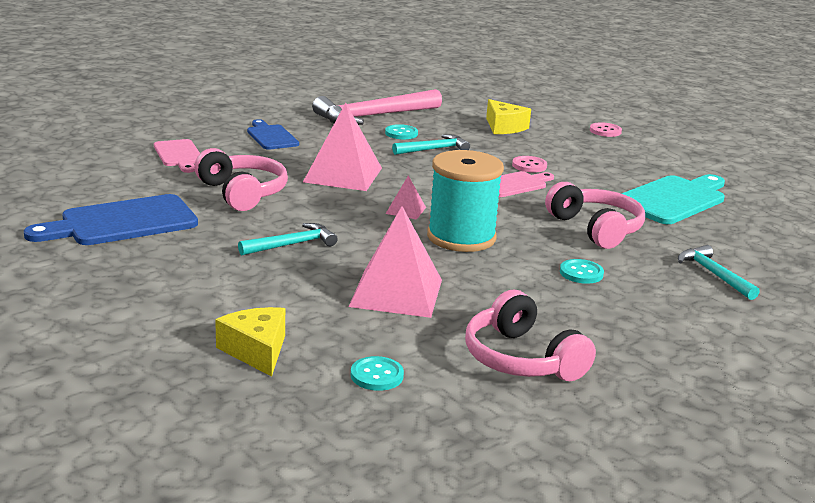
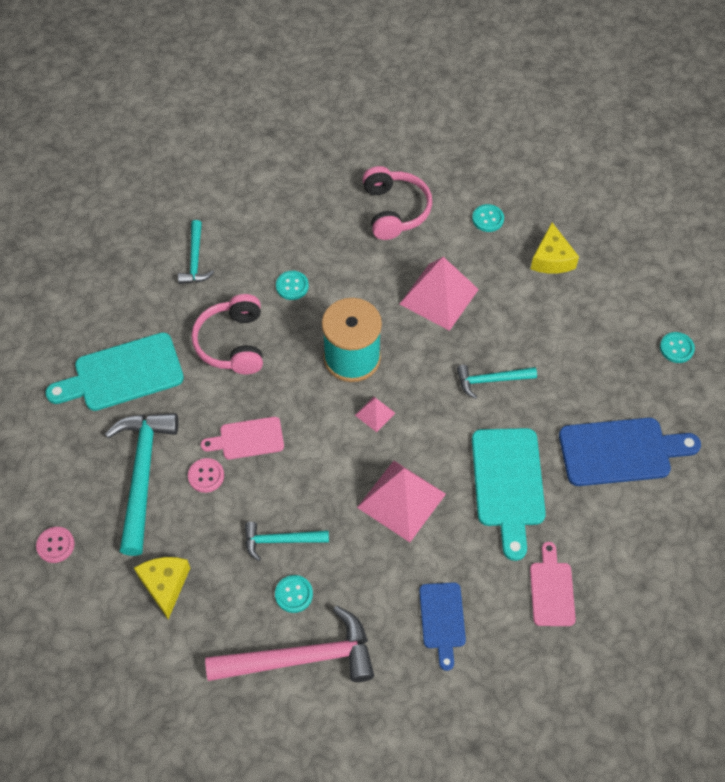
camera: 155 degrees left, 35 degrees up
(51, 299) = (676, 348): none -> turquoise button
(242, 193) = (508, 483): pink headphones -> turquoise cutting board
(582, 160) = (142, 475): none -> turquoise hammer

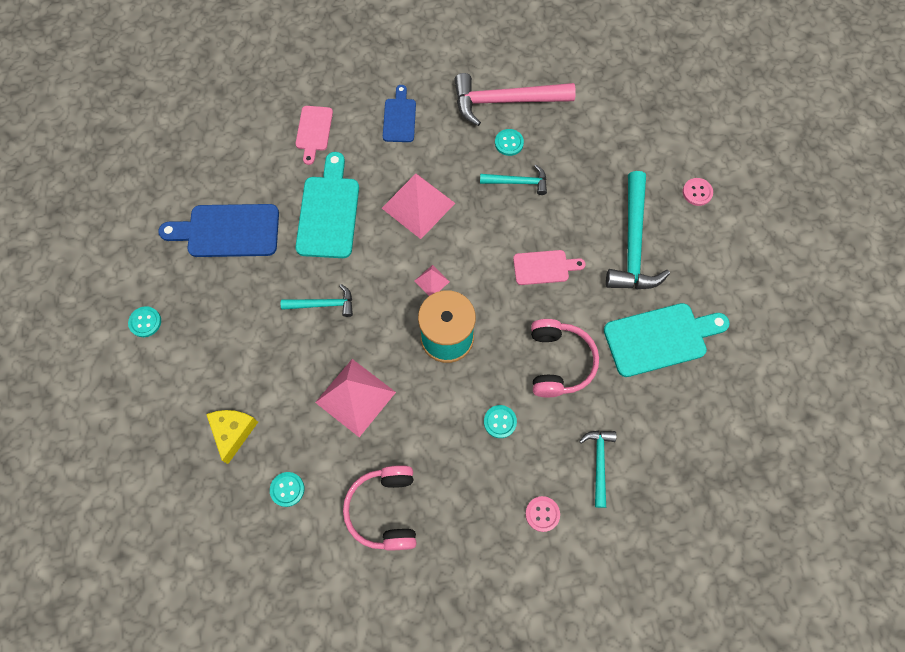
camera: 175 degrees left, 10 degrees up
(165, 585) = (607, 157): yellow cheese -> none
(206, 476) = (579, 238): pink button -> pink button (542, 514)

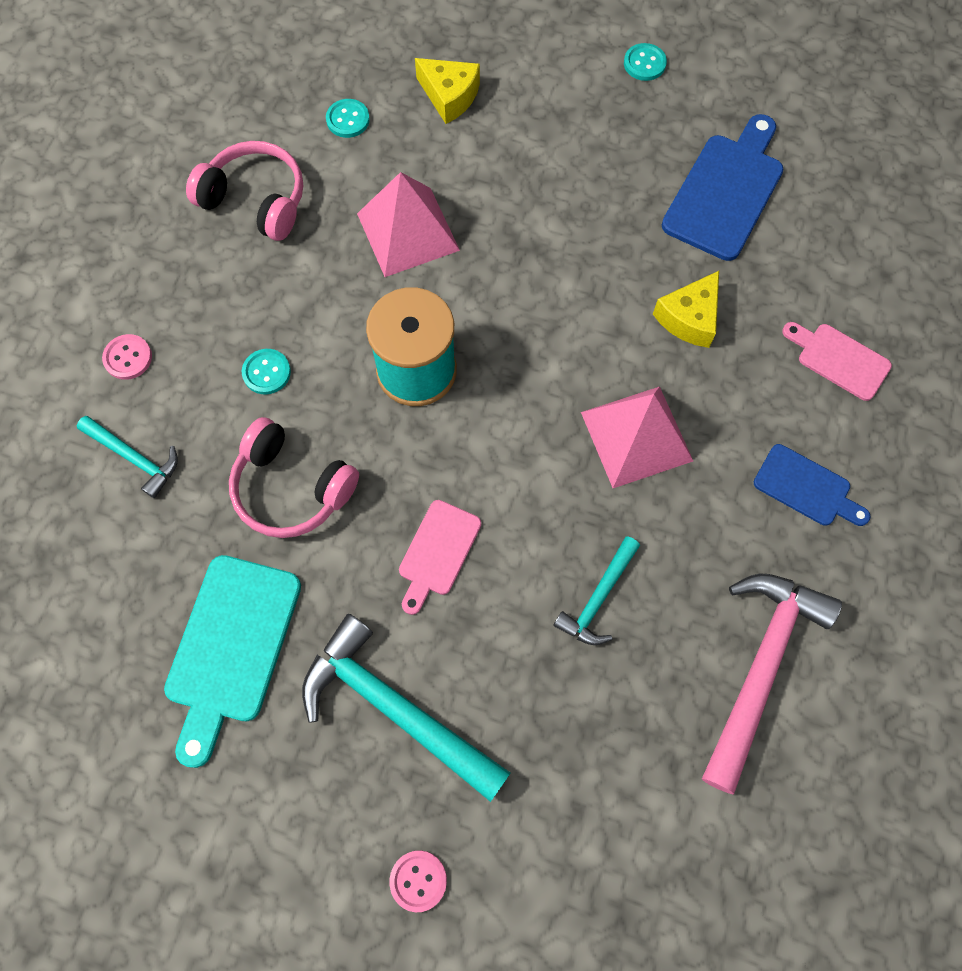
camera: 120 degrees right, 0 degrees up
(323, 304) = (554, 251): turquoise hammer -> none
(328, 212) = (689, 318): turquoise cutting board -> yellow cheese
(431, 281) = (508, 393): pink pyramid -> none
(509, 143) = (676, 626): turquoise button -> none

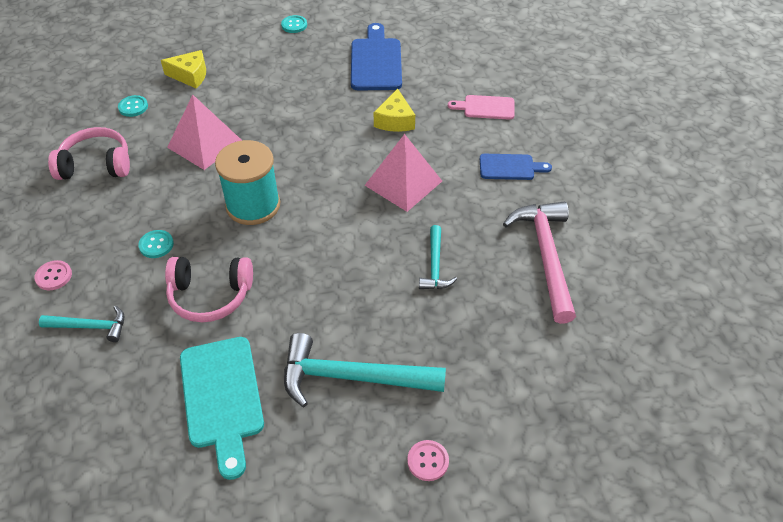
camera: 30 degrees left, 20 degrees down
(438, 552) = (325, 286): pink cutting board -> none

